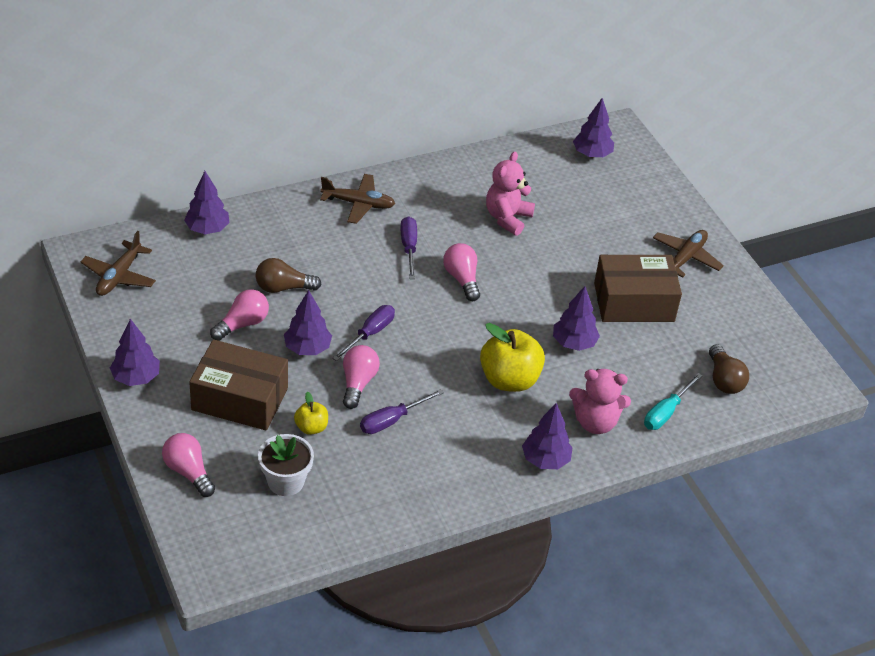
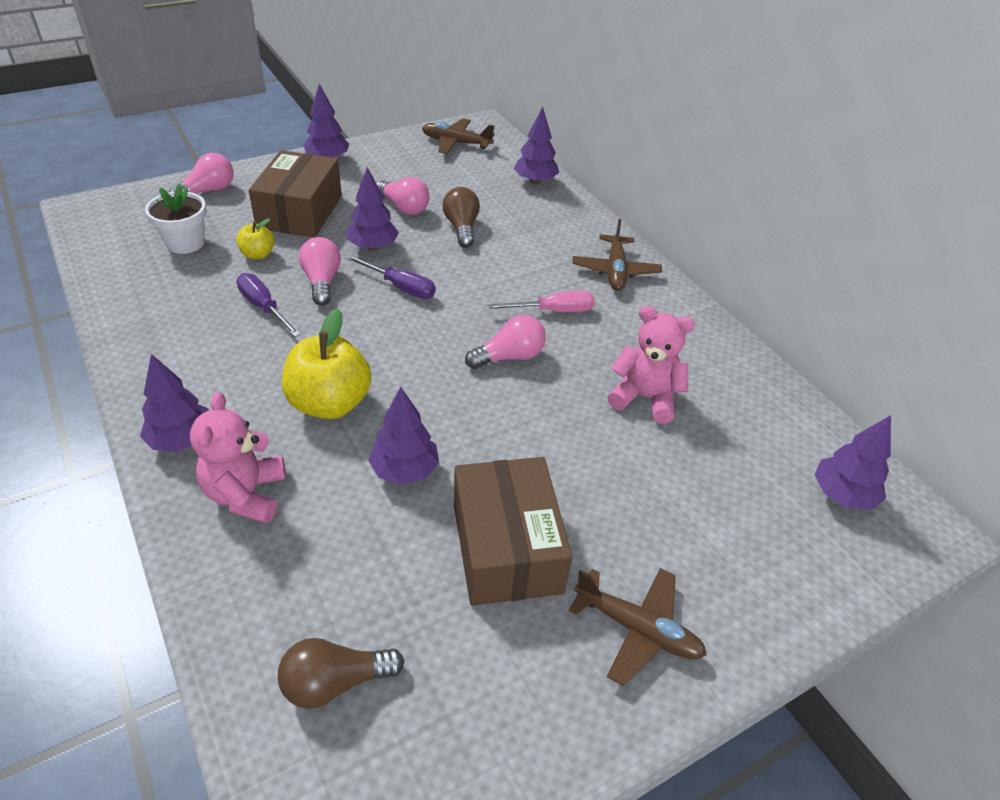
camera: 85 degrees right, 0 degrees up
(358, 383) = (322, 282): pink light bulb -> pink light bulb turned 105 degrees counterclockwise
(409, 248) = (553, 311): purple screwdriver -> pink screwdriver
(666, 412) = (260, 587): turquoise screwdriver -> none

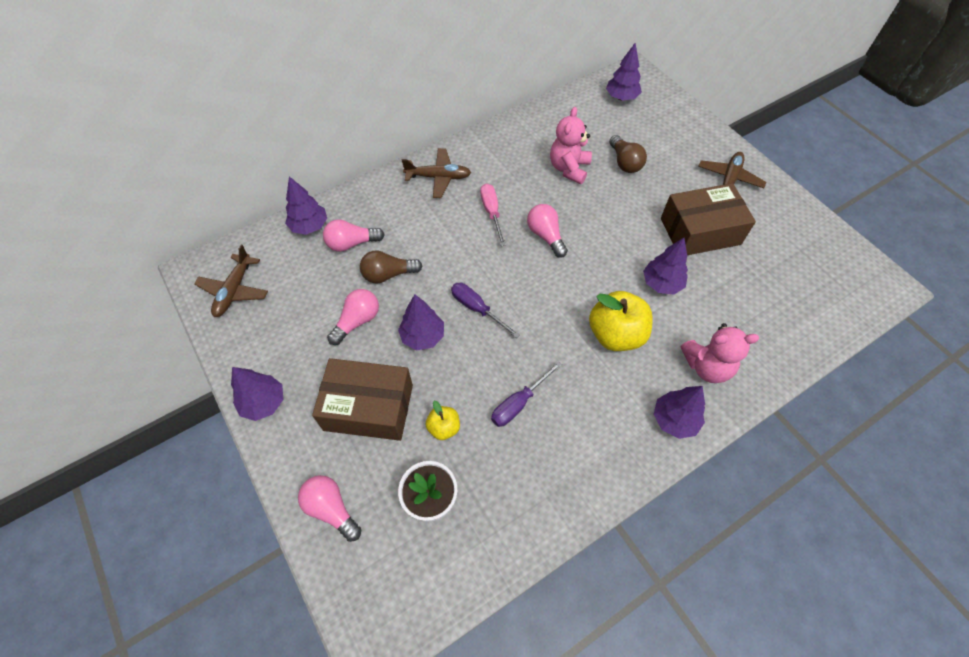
camera: 90 degrees left, 15 degrees up
(322, 282) = (477, 366): pink light bulb -> pink light bulb (352, 243)
(335, 682) = (804, 296): brown light bulb -> brown light bulb (624, 162)
(400, 287) = (477, 309): purple screwdriver -> purple screwdriver turned 75 degrees counterclockwise

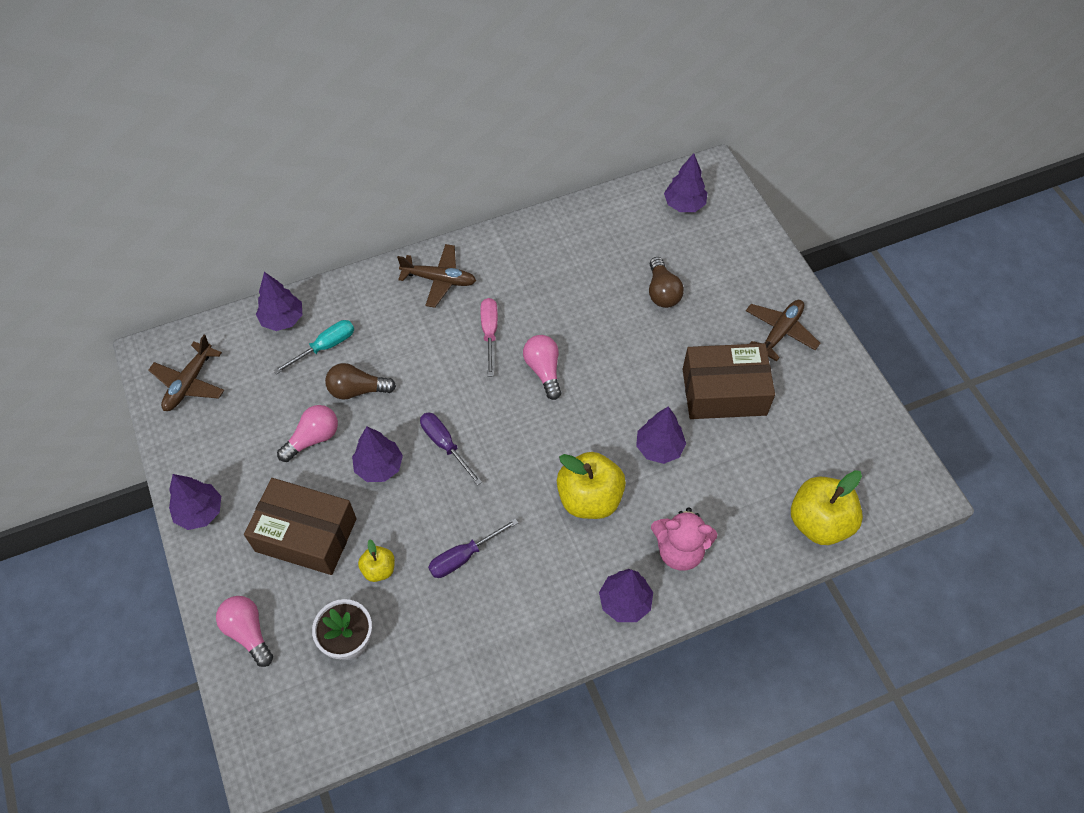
camera: 10 degrees right, 0 degrees up
(352, 243) = (325, 347): pink light bulb -> turquoise screwdriver
(569, 168) = (593, 290): pink teddy bear -> none
(815, 324) = (819, 522): none -> yellow apple

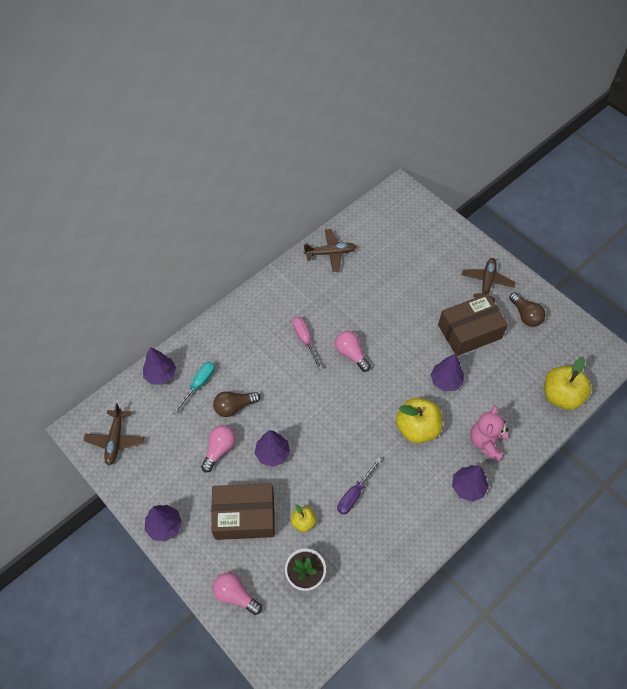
camera: 20 degrees left, 0 degrees up
(439, 280) = (255, 314): brown plane -> brown plane (330, 253)
(445, 445) = (309, 424): purple screwdriver -> none
(662, 292) = (403, 278): brown light bulb -> brown light bulb (525, 315)
(679, 550) = (486, 442): pink teddy bear -> pink teddy bear turned 120 degrees clockwise
(684, 205) = (392, 216): purple tree -> none

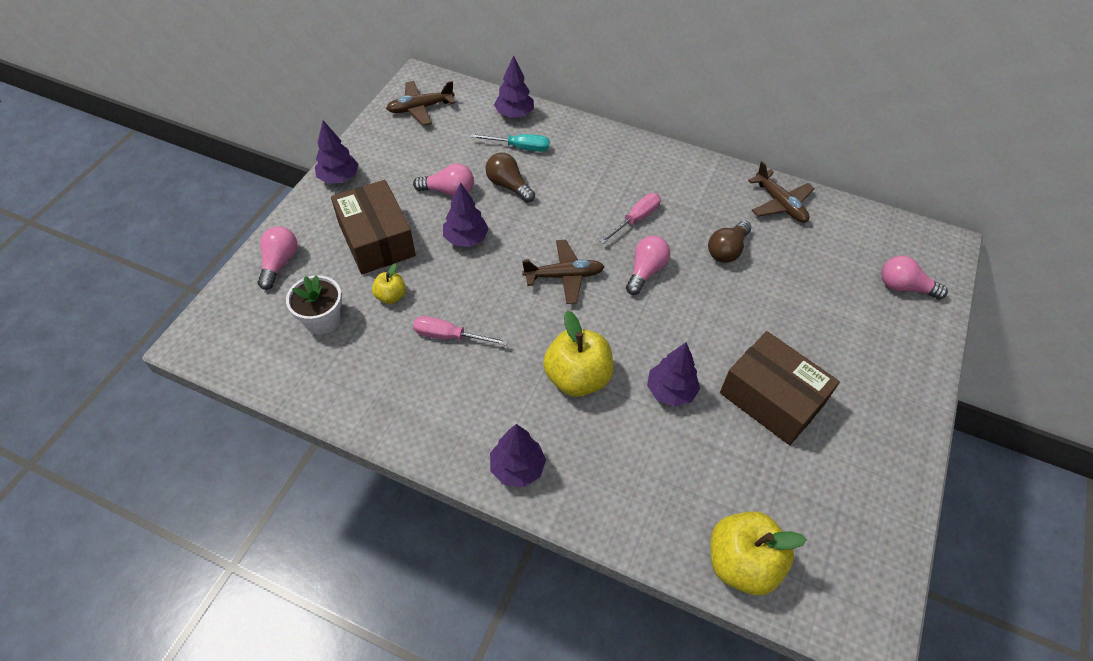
camera: 65 degrees right, 5 degrees down
(354, 494) = (449, 336): purple screwdriver -> pink screwdriver
(421, 226) = (904, 287): none -> pink light bulb
(486, 442) = (600, 473): pink teddy bear -> none
(487, 282) = (874, 397): brown plane -> brown plane (564, 276)
(525, 315) = (854, 468): brown light bulb -> brown light bulb (727, 250)

